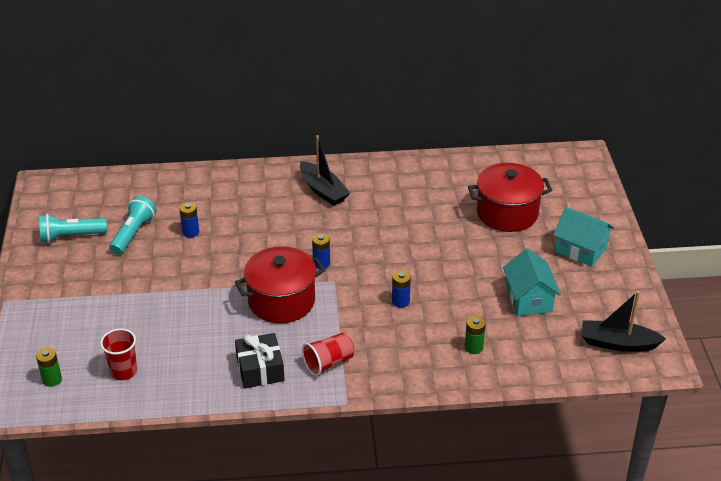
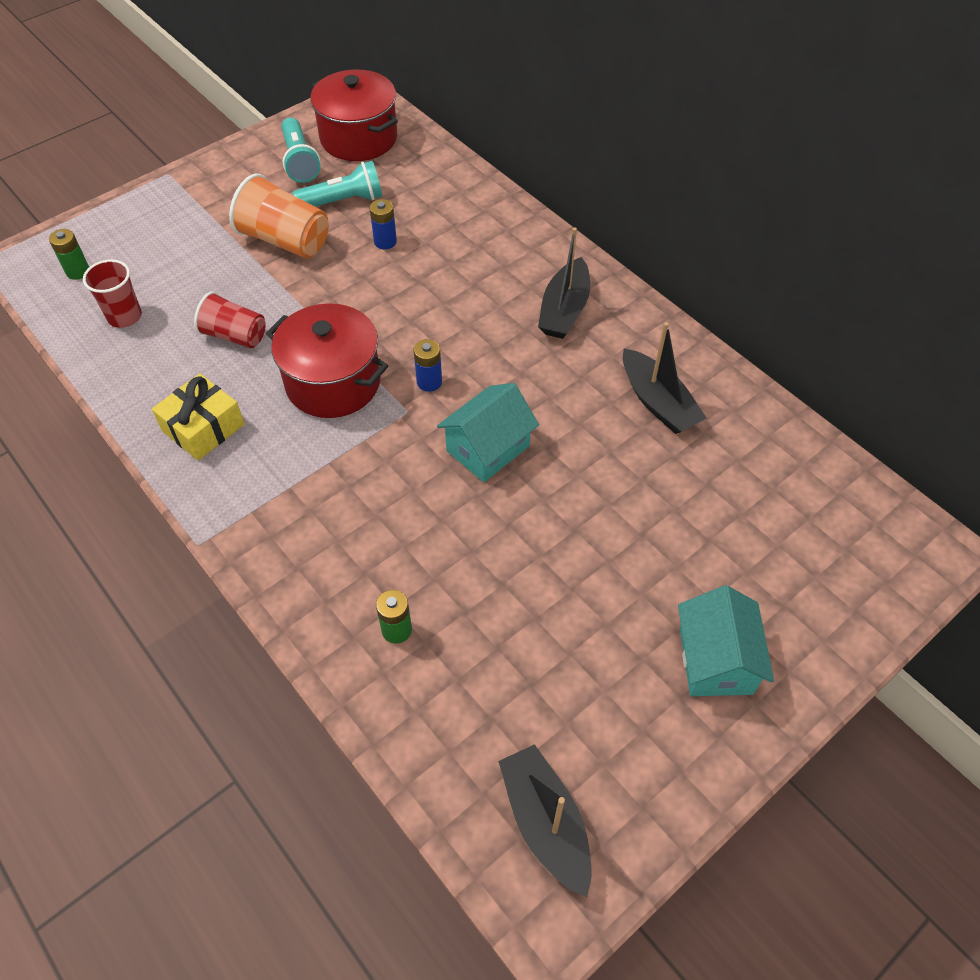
camera: 55 degrees right, 15 degrees up
(71, 236) = (300, 161): turquoise flashlight -> turquoise flashlight turned 150 degrees counterclockwise
(139, 272) = (285, 240): none -> orange cup
(260, 369) = (203, 428): black gift -> yellow gift
(328, 363) = (258, 486): red cup -> red cup (235, 335)
(400, 301) = (424, 499): blue battery -> none
(419, 191) = (658, 402): none -> black boat
(507, 213) = (708, 524): red pot -> red pot (359, 138)
(529, 299) = (548, 647): turquoise house -> turquoise house (488, 448)

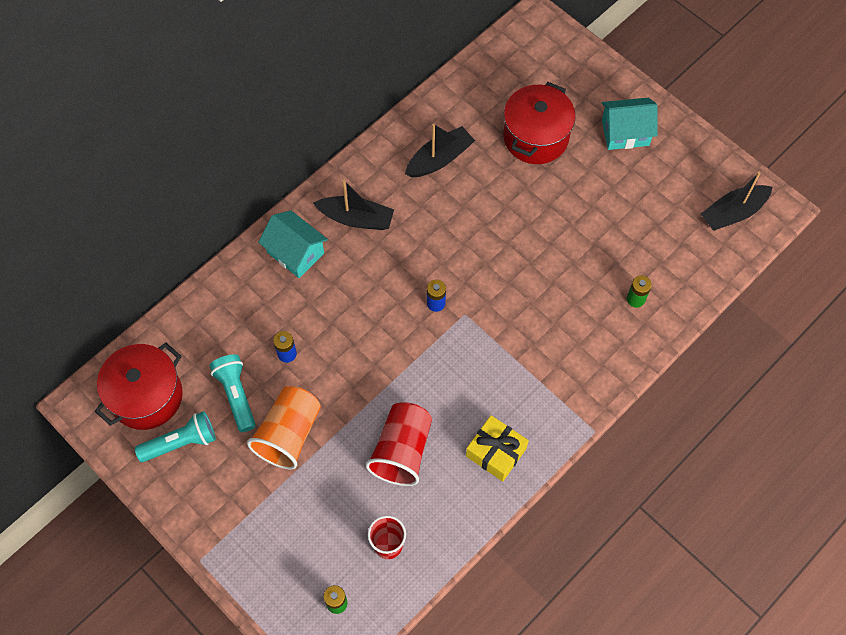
camera: 95 degrees left, 10 degrees up
(235, 335) = (402, 450): red cup -> red cup, size x1.51
(333, 382) = (443, 369): red pot -> red pot (535, 137)
(488, 448) = (491, 260): turquoise house -> turquoise house (295, 253)

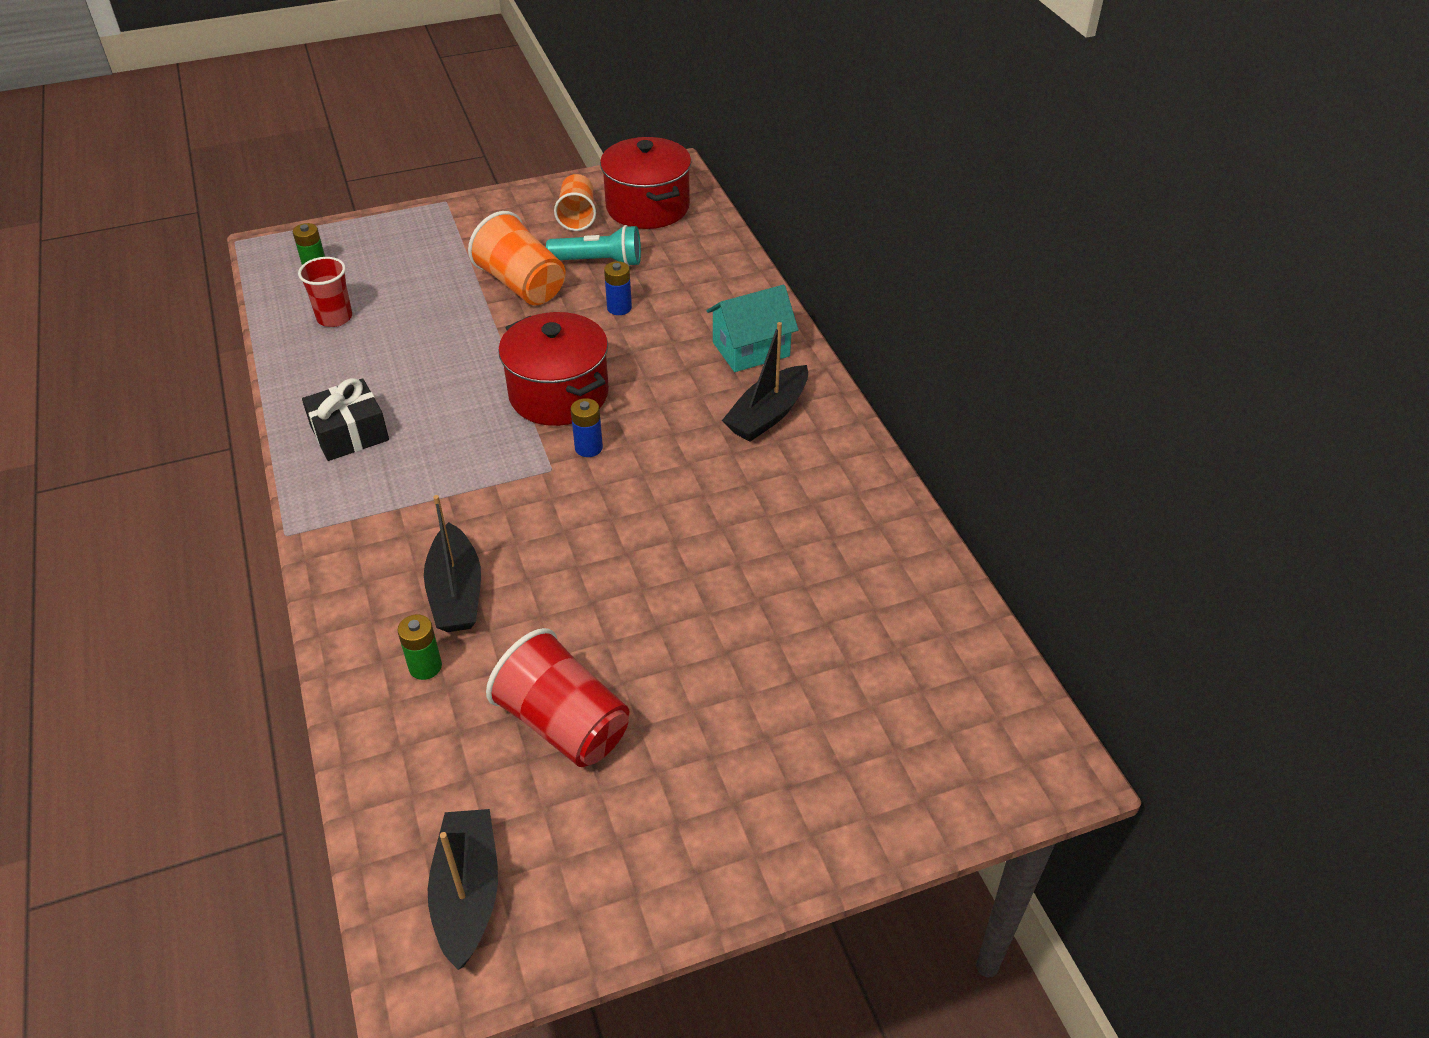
camera: 115 degrees right, 20 degrees down
(181, 442) = (577, 216): turquoise flashlight -> orange cup
(402, 450) = (425, 359): red cup -> red cup (564, 724)
(439, 159) = (817, 529): black boat -> black boat (456, 593)
(496, 452) = (349, 433): yellow gift -> black gift
(535, 137) = (795, 661): red pot -> red pot (559, 394)
(625, 133) = (735, 798): turquoise house -> none

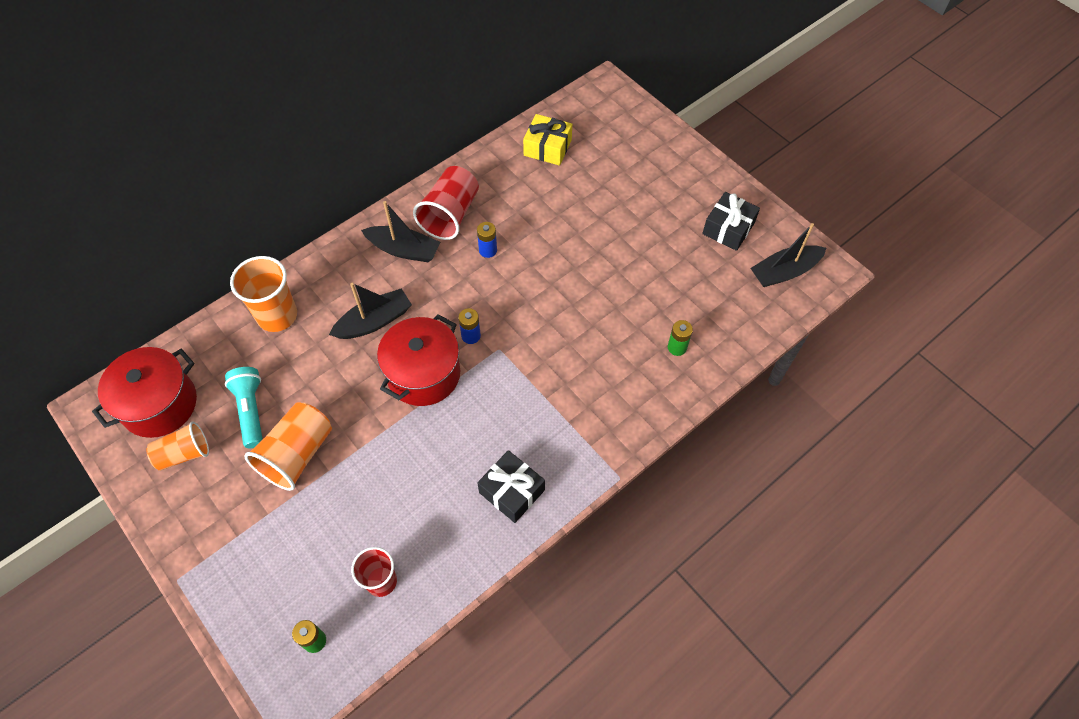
camera: 110 degrees left, 15 degrees up
(456, 593) = (620, 356): black boat -> black boat (374, 321)
(564, 724) = (678, 270): red cup -> red cup (450, 215)
(610, 840) = (728, 228): none -> black gift
(619, 308) = (311, 373): blue battery -> blue battery (488, 250)
(718, 295) = (277, 315): none -> orange cup
(751, 349) = (338, 277): turquoise house -> none
(913, 627) = (547, 147): none -> yellow gift

